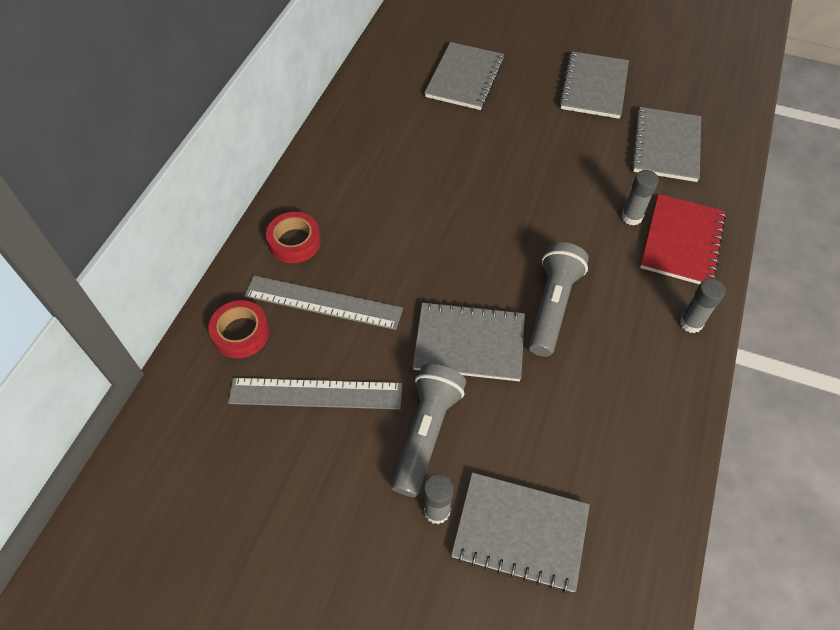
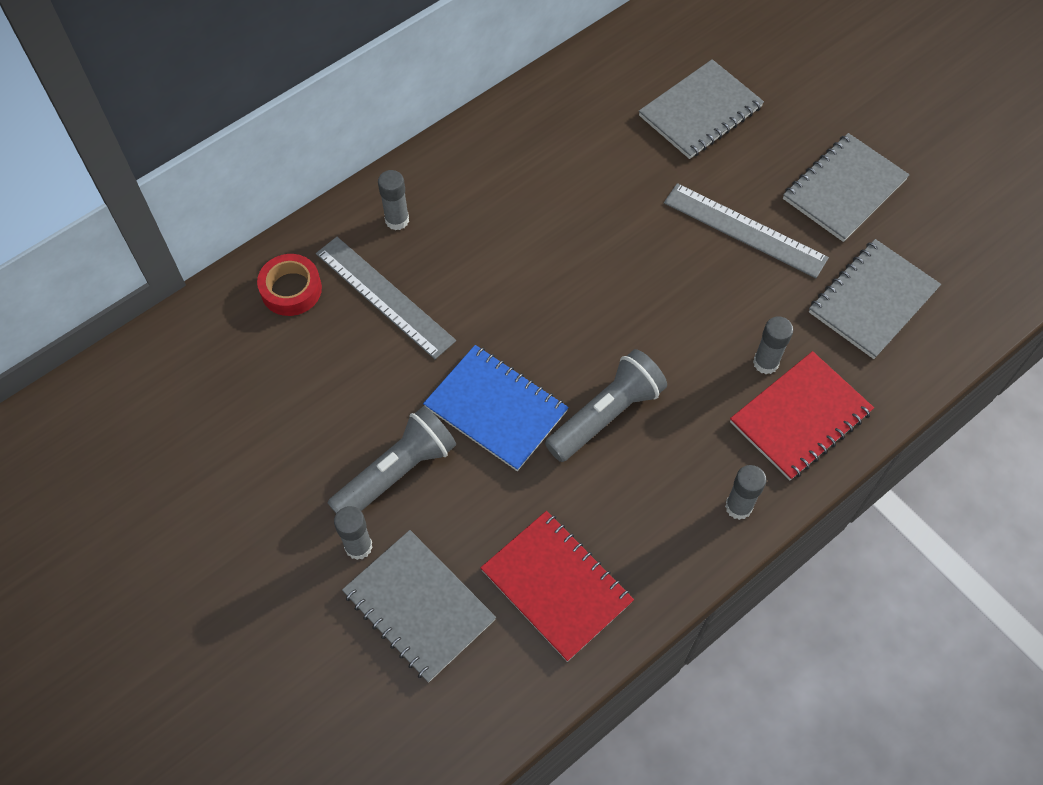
camera: 30 degrees right, 5 degrees up
(295, 242) = (397, 220): red tape -> grey glue stick
(315, 393) = (321, 382): grey ruler -> grey ruler (744, 230)
(469, 343) = (496, 409): grey notebook -> blue notebook
(612, 453) = (556, 586): none -> red notebook

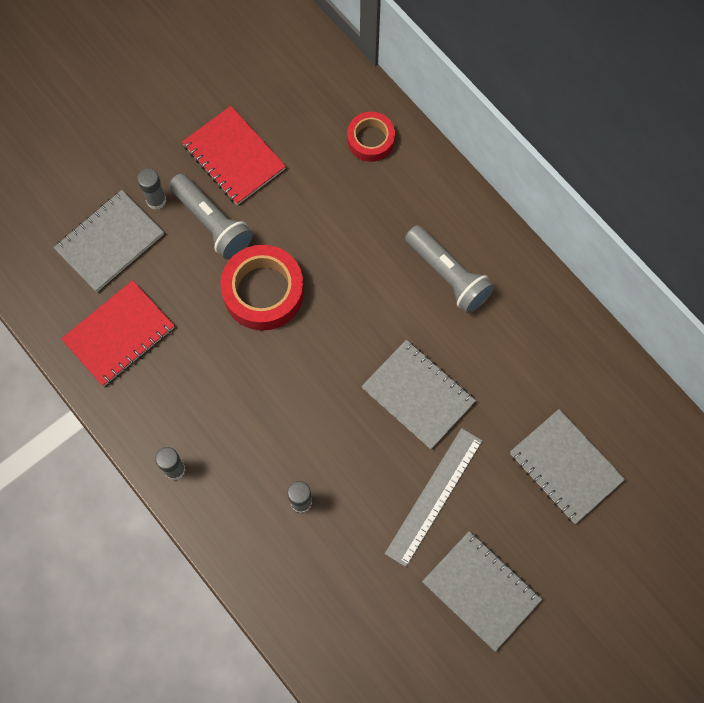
camera: 90 degrees right, 10 degrees up
(384, 297) = (364, 207): grey ruler -> none
(397, 220) = (438, 213): grey glue stick -> none
(496, 409) = (263, 292): blue notebook -> red tape
(606, 415) = (256, 373): grey flashlight -> grey flashlight (448, 275)
(800, 417) = (250, 526): red notebook -> red notebook (234, 157)
(872, 300) = (362, 601): grey notebook -> grey notebook (418, 395)

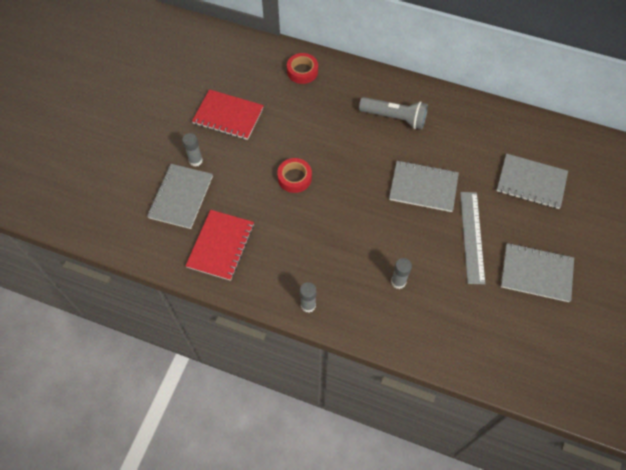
camera: 30 degrees left, 10 degrees down
(212, 223) = (238, 156): grey flashlight -> none
(263, 292) = (294, 178): red tape -> red tape, size x0.61

